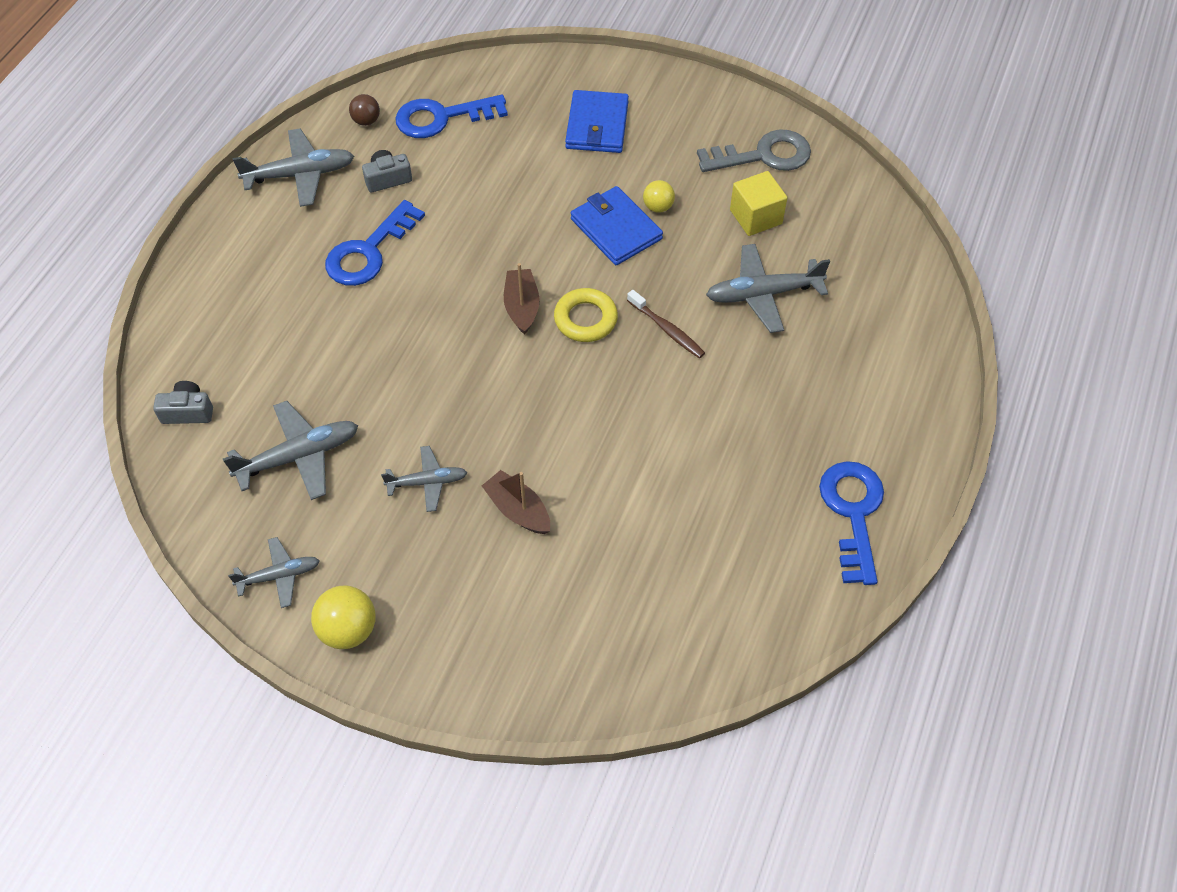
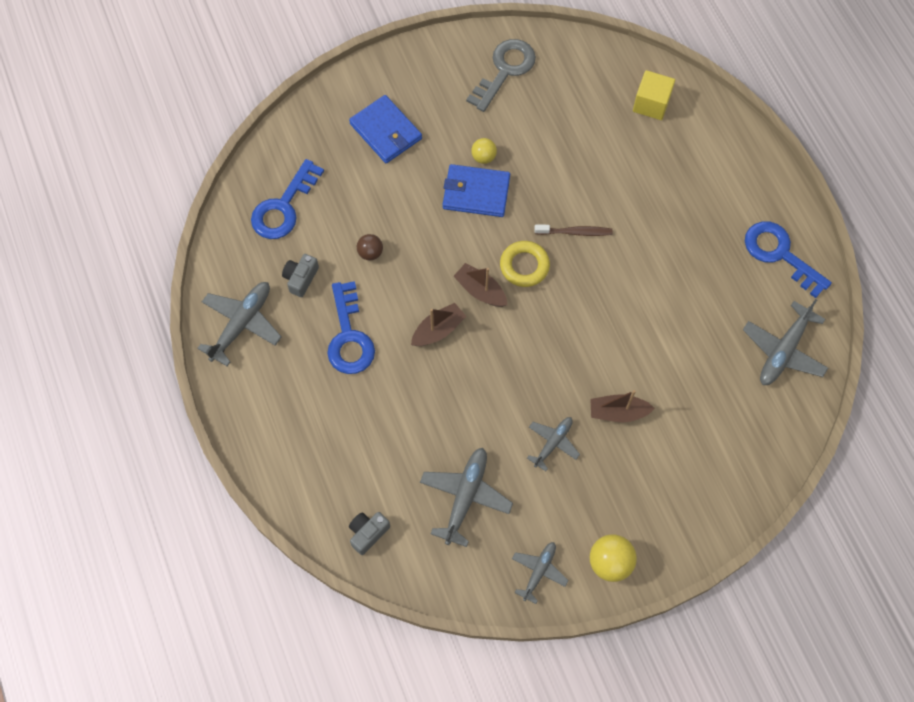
camera: 45 degrees left, 10 degrees up
(366, 121) = (237, 250): brown ball -> brown ball (370, 253)
(446, 307) = (438, 330): none -> brown boat
(756, 217) = (544, 116): yellow cube -> yellow cube (651, 104)
(763, 294) = (601, 163): grey plane -> grey plane (783, 350)

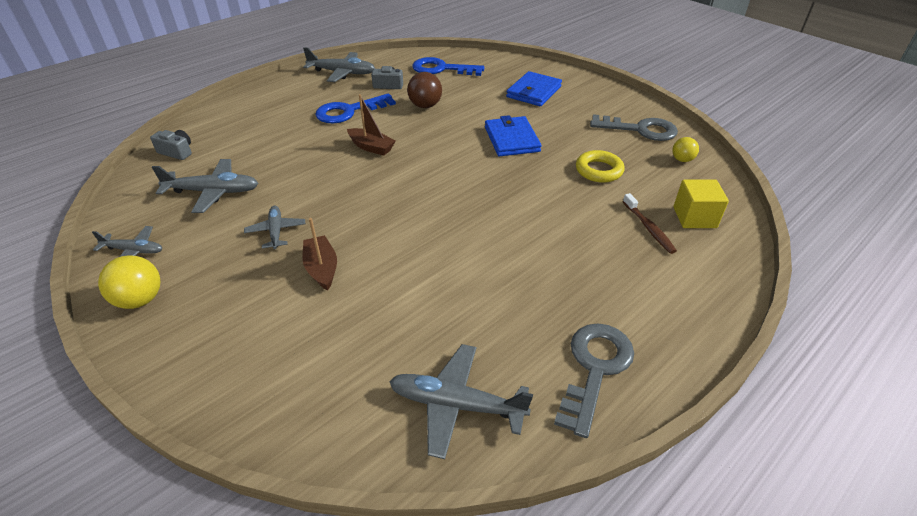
camera: 70 degrees right, 25 degrees down
(370, 253) = (425, 106): brown ball -> brown ball, size x1.60
(480, 290) = (419, 160): brown boat -> none
(483, 157) = (548, 136): yellow ball -> yellow ball (682, 160)
(524, 266) = (457, 177): yellow ring -> yellow ring (599, 170)
(553, 443) = (276, 231): grey plane -> grey plane turned 120 degrees counterclockwise
(575, 232) = (511, 199): brown toothbrush -> brown toothbrush (648, 228)
(780, 254) = (595, 369): blue key -> grey key

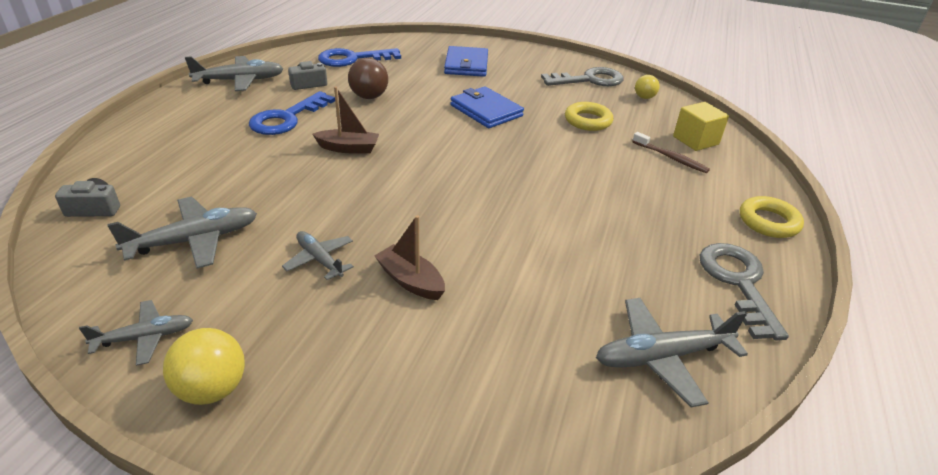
camera: 30 degrees left, 5 degrees down
(690, 322) = (768, 222): none -> yellow ring

